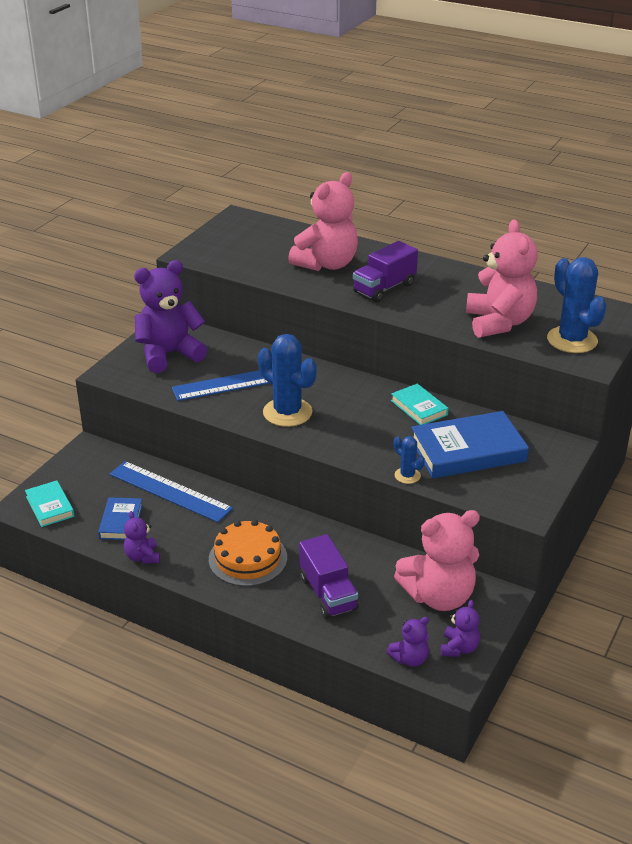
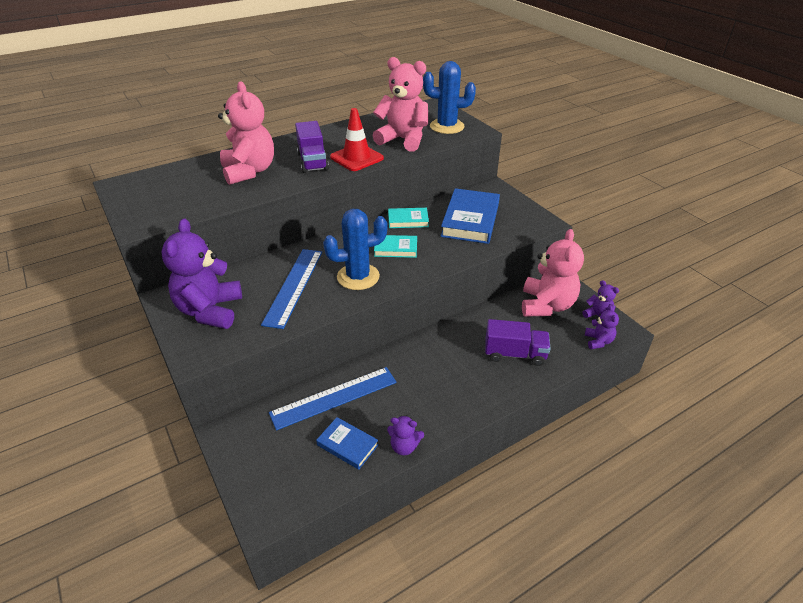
camera: 60 degrees left, 5 degrees up
(50, 506) = (282, 493): turquoise book -> turquoise book (395, 249)
(248, 558) = (450, 381): orange cake -> none
(407, 475) = (478, 252): blue cactus -> none
(422, 309) = (356, 158): none -> red traffic cone

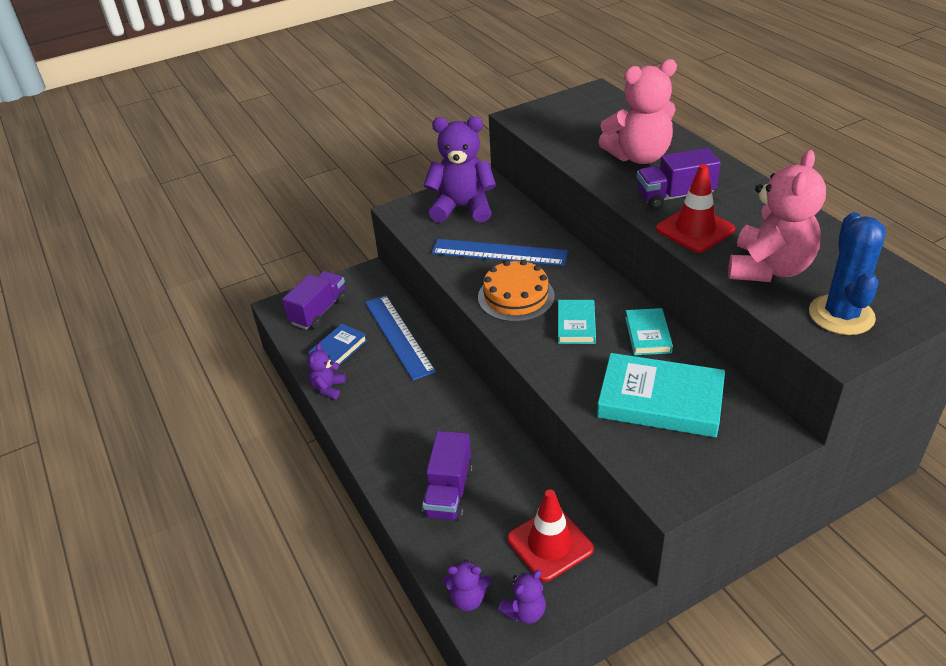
camera: 95 degrees right, 0 degrees up
(281, 472) = (319, 311): none -> purple truck
(358, 277) = (516, 296): blue cactus -> orange cake
(470, 220) = (660, 401): blue book -> turquoise book
(546, 305) = (550, 544): pink teddy bear -> red traffic cone

